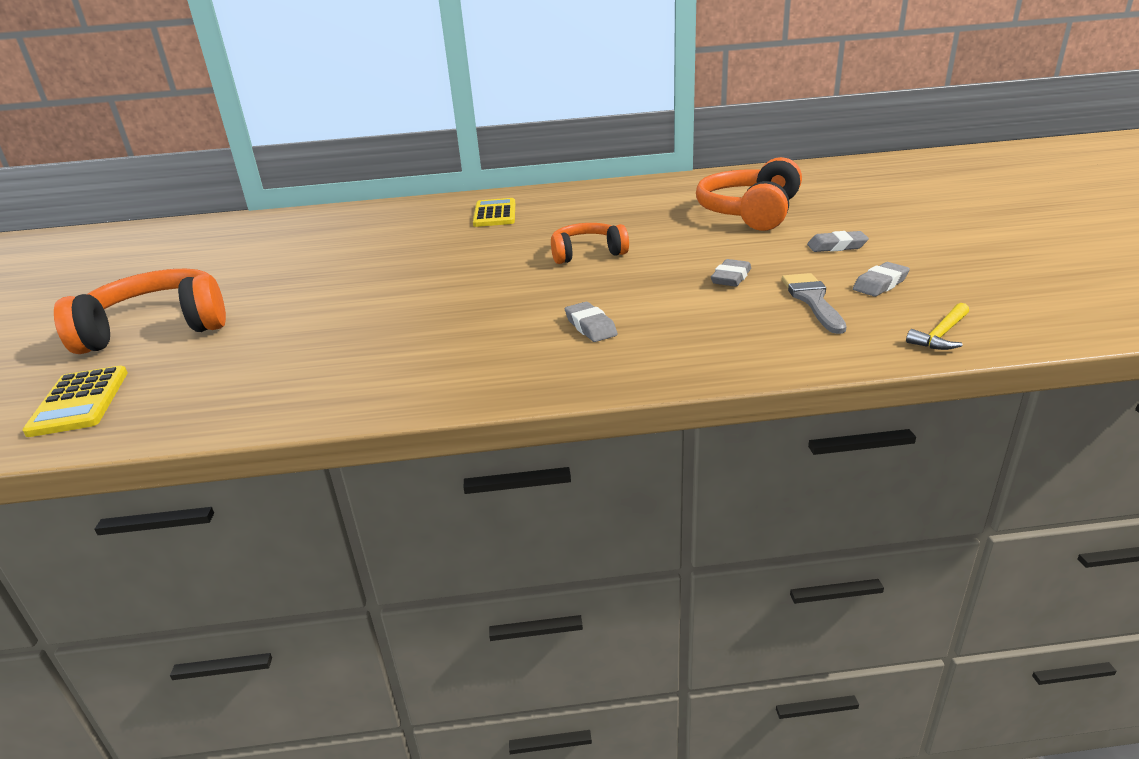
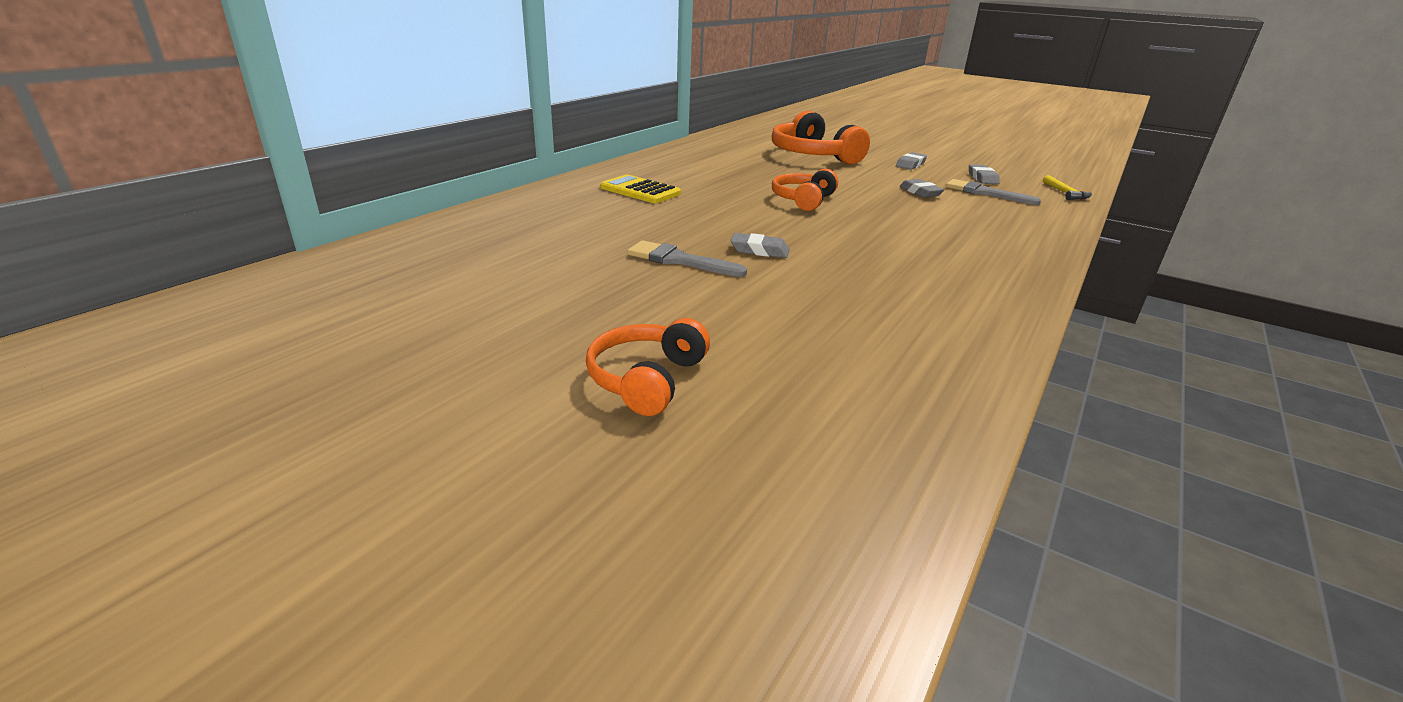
camera: 55 degrees left, 0 degrees up
(80, 402) = (822, 465): yellow calculator -> none
(157, 328) = (647, 379): orange headphones -> orange headphones, size x0.61
(361, 271) = (679, 260): none -> grey brush
(590, 327) = (948, 239): grey eraser -> grey eraser (759, 250)

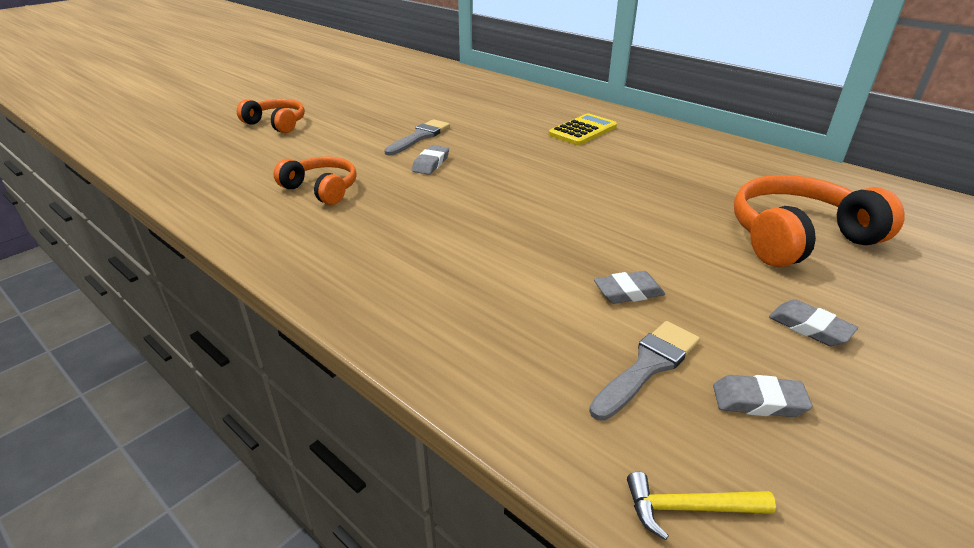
camera: 100 degrees right, 5 degrees up
(803, 200) = (570, 199): orange headphones -> orange headphones (321, 189)

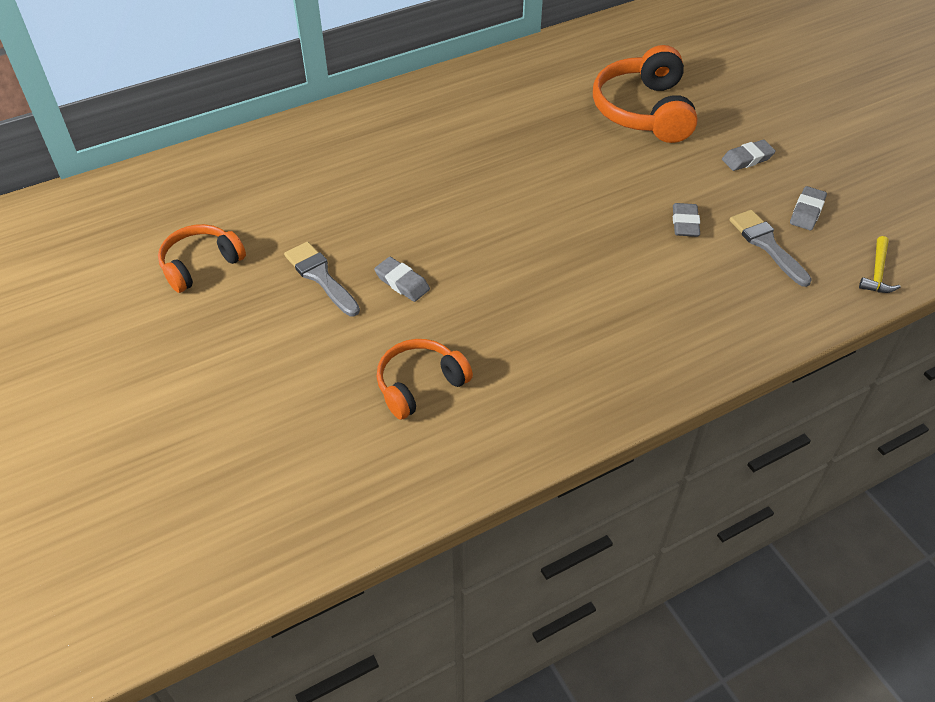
camera: 70 degrees left, 15 degrees up
(276, 124) = (178, 414): orange headphones -> orange headphones (200, 265)
(582, 130) = (384, 147): yellow calculator -> none

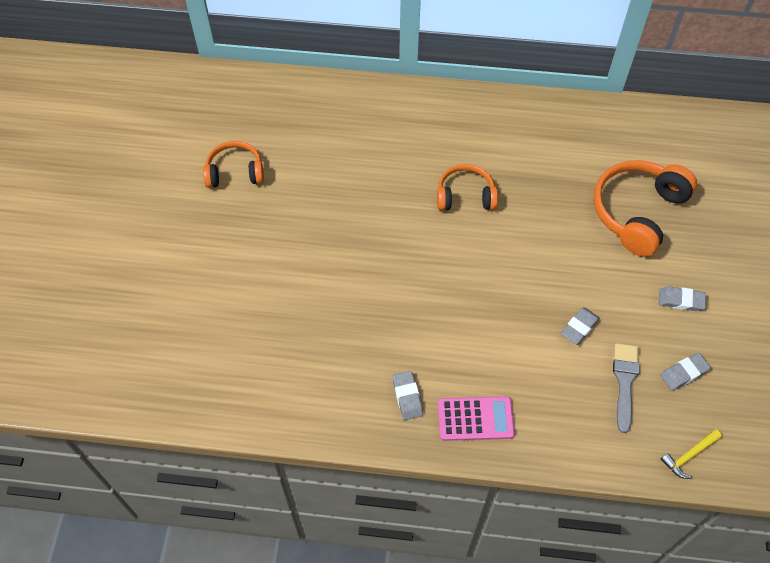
camera: 35 degrees right, 10 degrees up
(320, 276) = (299, 224): grey brush -> none
(402, 282) = (345, 259): grey eraser -> grey eraser (407, 397)
(420, 385) = (298, 341): orange headphones -> orange headphones (465, 196)
(668, 351) = (475, 419): none -> pink calculator

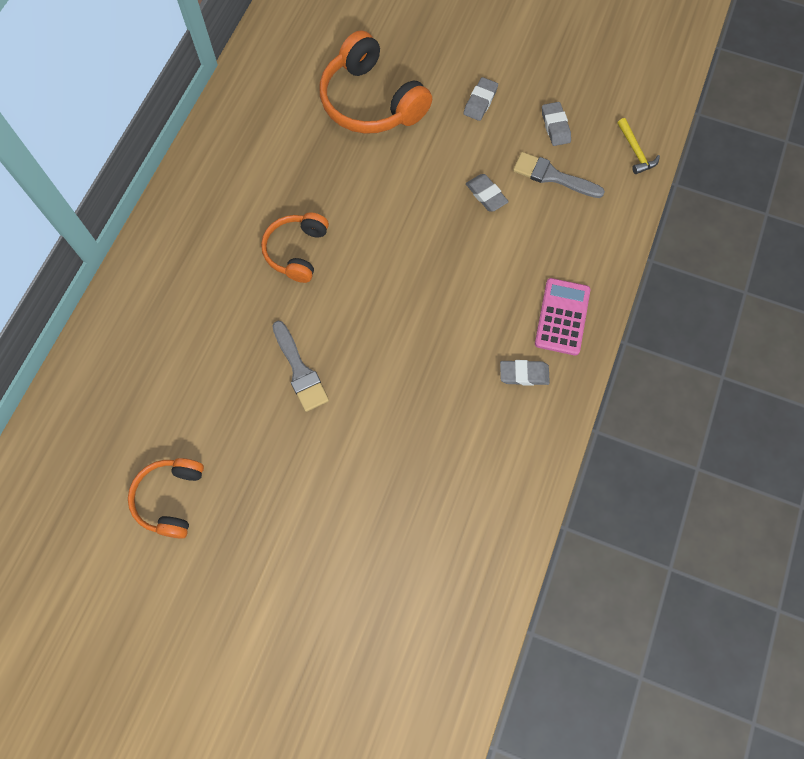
camera: 75 degrees left, 10 degrees up
(359, 226) = (300, 371): none -> grey brush

